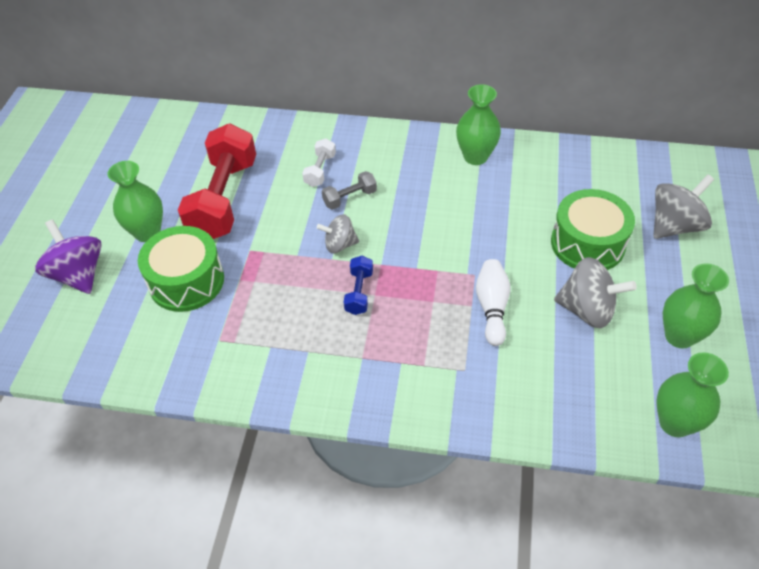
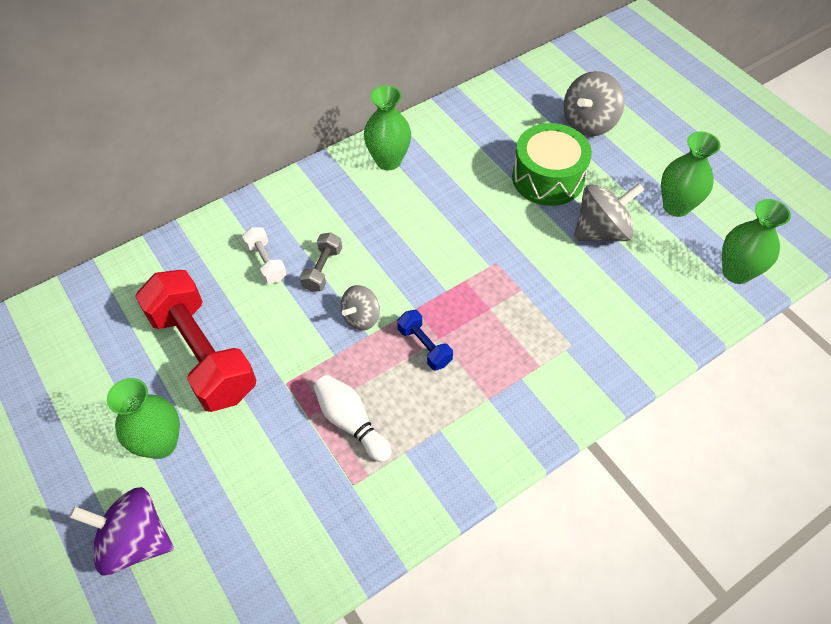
camera: 45 degrees left, 5 degrees up
(186, 281) = (258, 458): green drum -> none
(492, 307) = (537, 280): white bowling pin -> white bowling pin (351, 422)
(674, 225) = (589, 123): grey spinning top -> grey spinning top turned 150 degrees counterclockwise

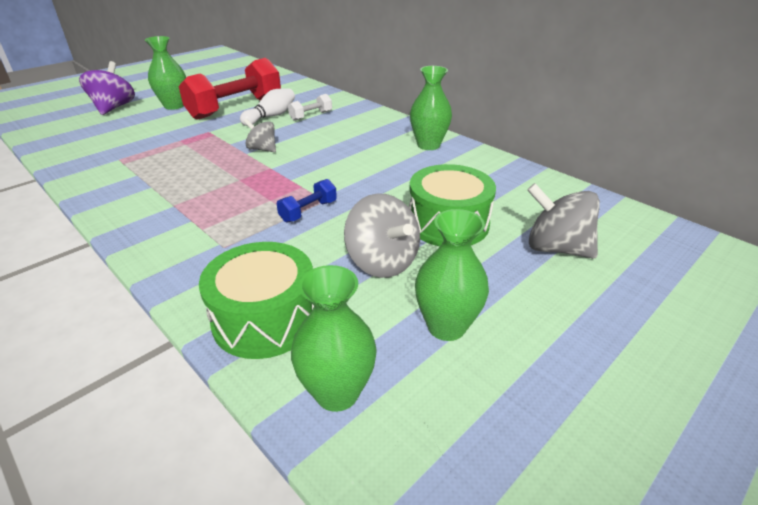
camera: 80 degrees right, 20 degrees down
(322, 269) = (307, 133): grey dumbbell -> none
(351, 422) = (169, 154): white bowling pin -> white bowling pin (271, 116)
(424, 346) = (232, 174): blue dumbbell -> blue dumbbell (308, 211)
(669, 311) = (265, 318): none -> green drum

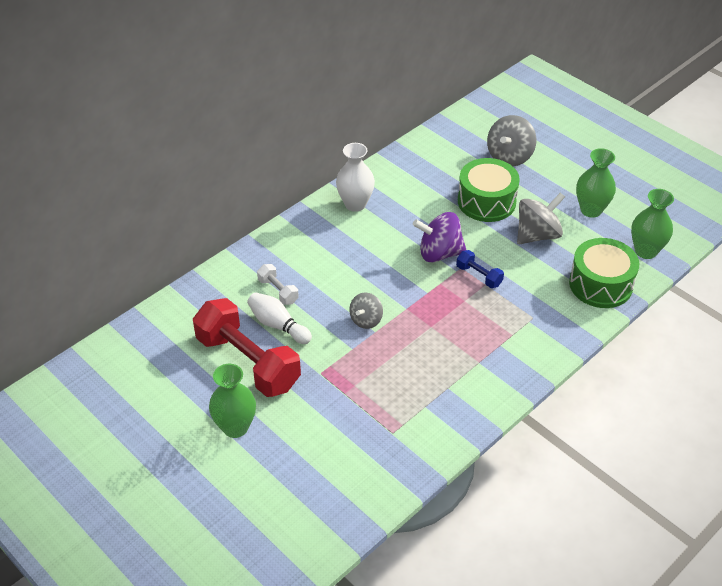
camera: 90 degrees left, 10 degrees up
(114, 108) = (238, 493): purple spinning top -> purple spinning top (439, 253)
(428, 145) = (355, 204): green vase -> white vase

